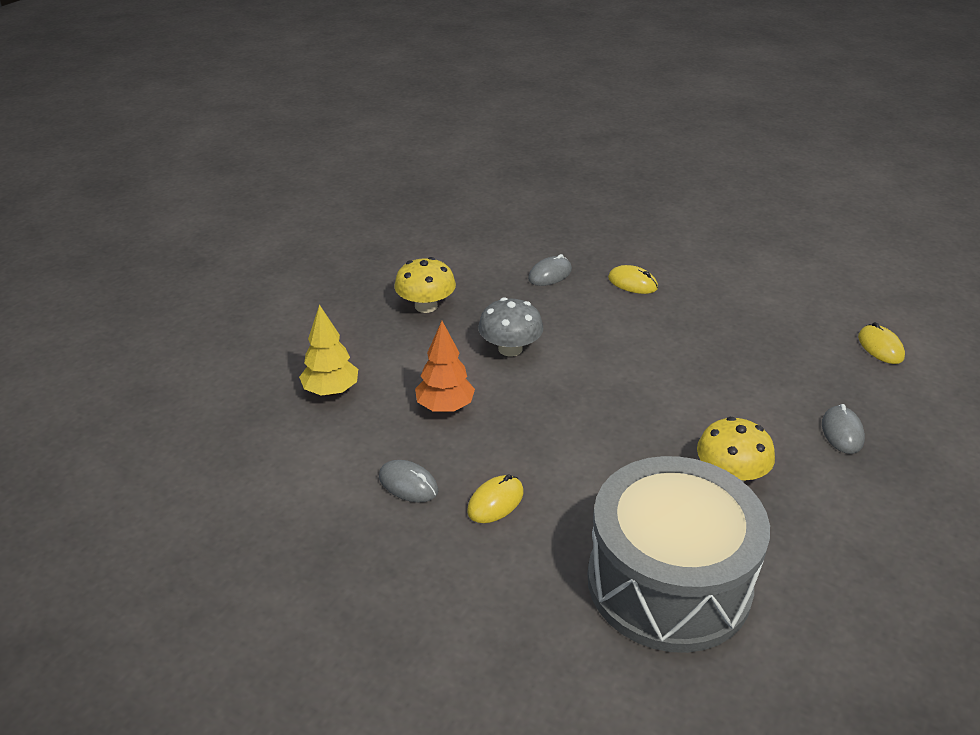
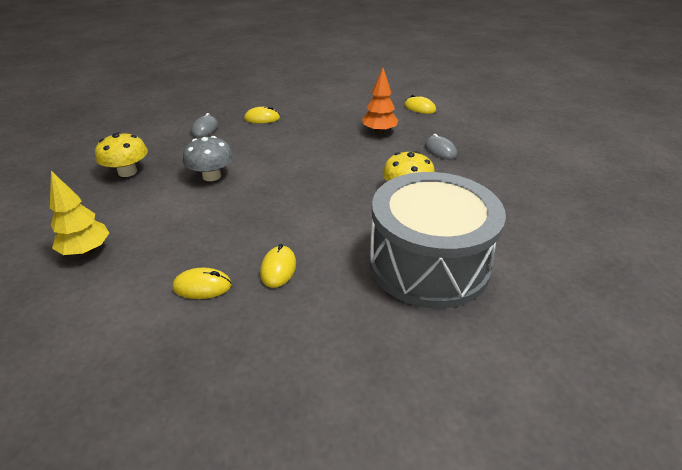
camera: 35 degrees left, 0 degrees up
(408, 484) = (202, 286): grey mouse -> yellow mouse
(445, 407) = (192, 226): orange tree -> orange tree (379, 132)

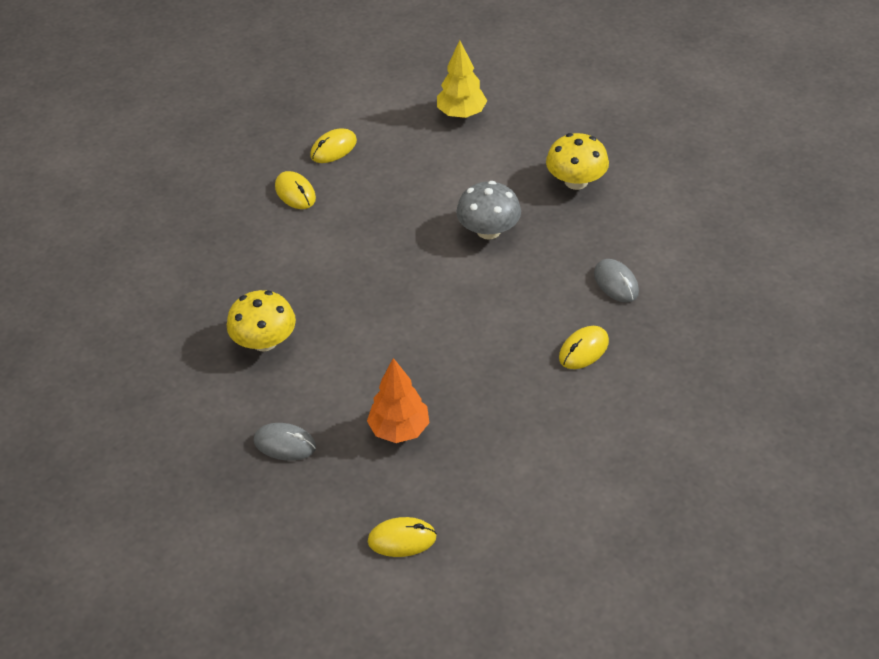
camera: 140 degrees right, 10 degrees up
(428, 264) = (176, 272): grey drum -> none

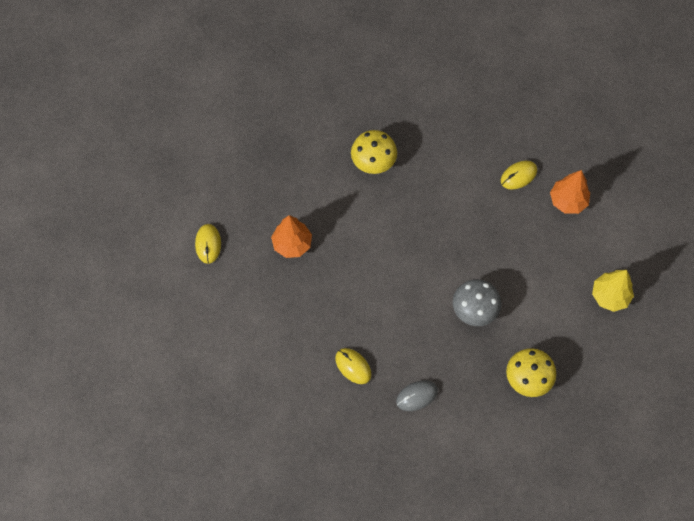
camera: 90 degrees right, 20 degrees up
(285, 444) = (286, 176): grey mouse -> none
(333, 148) = (567, 201): yellow mouse -> orange tree

